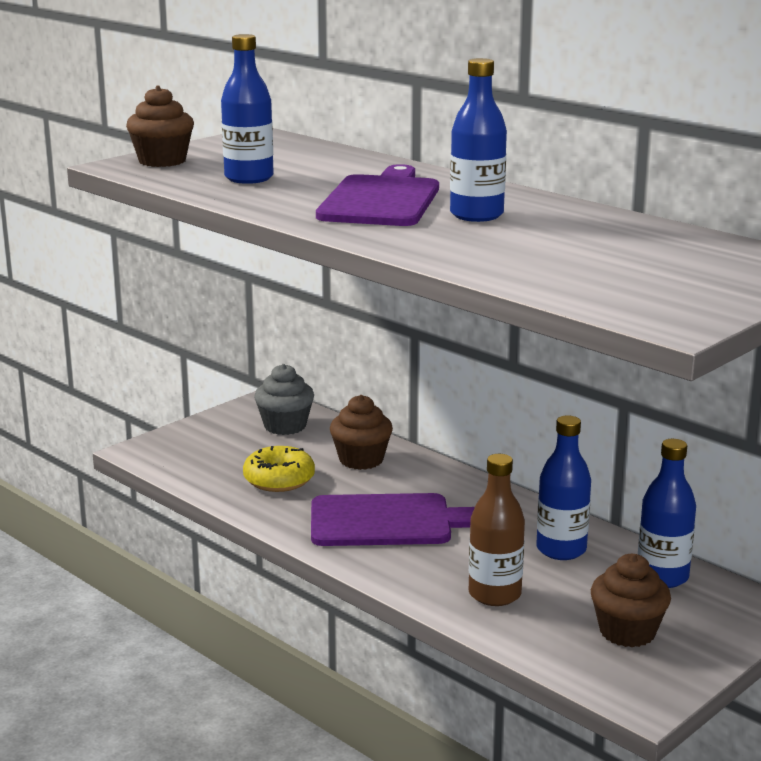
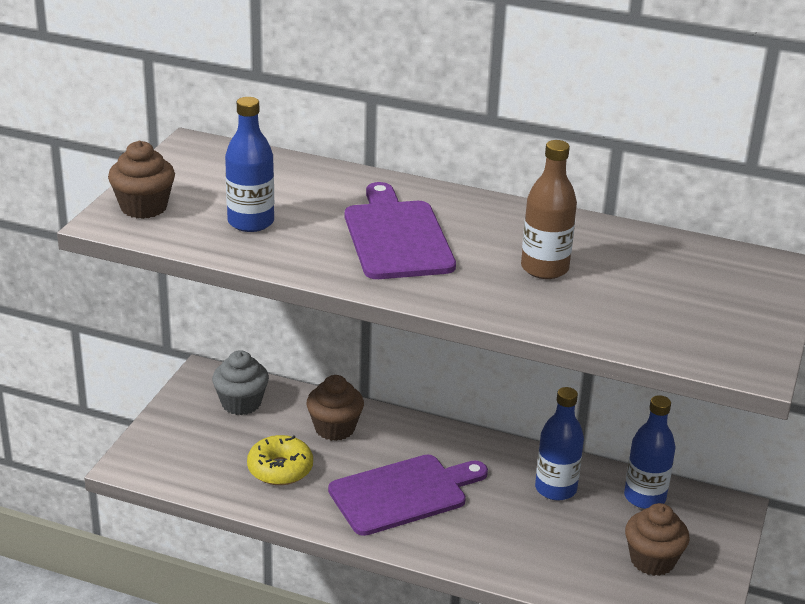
camera: 25 degrees left, 10 degrees up
(476, 215) = (492, 245): blue bottle -> none
(494, 594) = (535, 550): brown bottle -> brown bottle (544, 268)

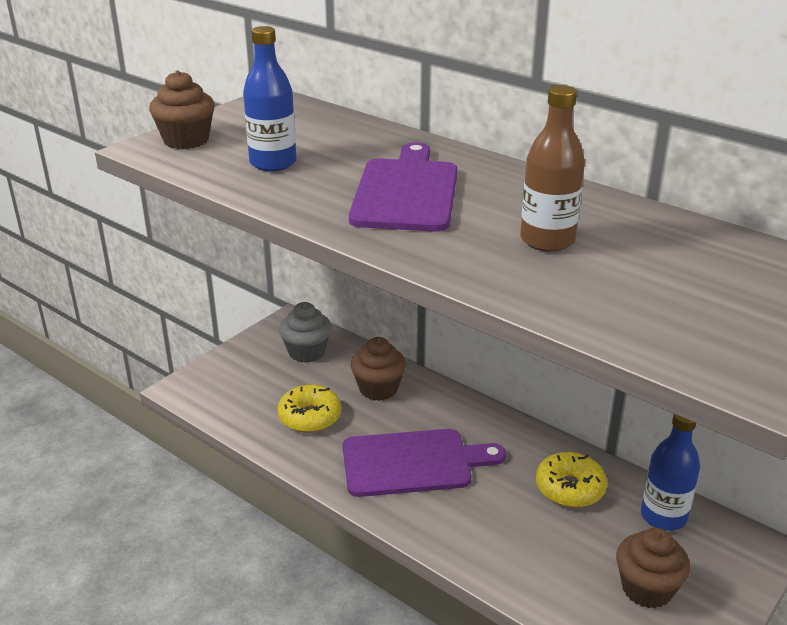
camera: 20 degrees right, 0 degrees up
(555, 489) = (569, 488): blue bottle -> yellow donut

